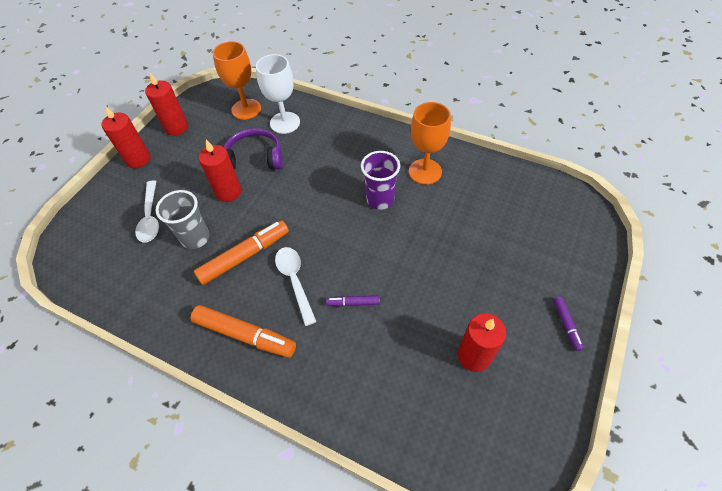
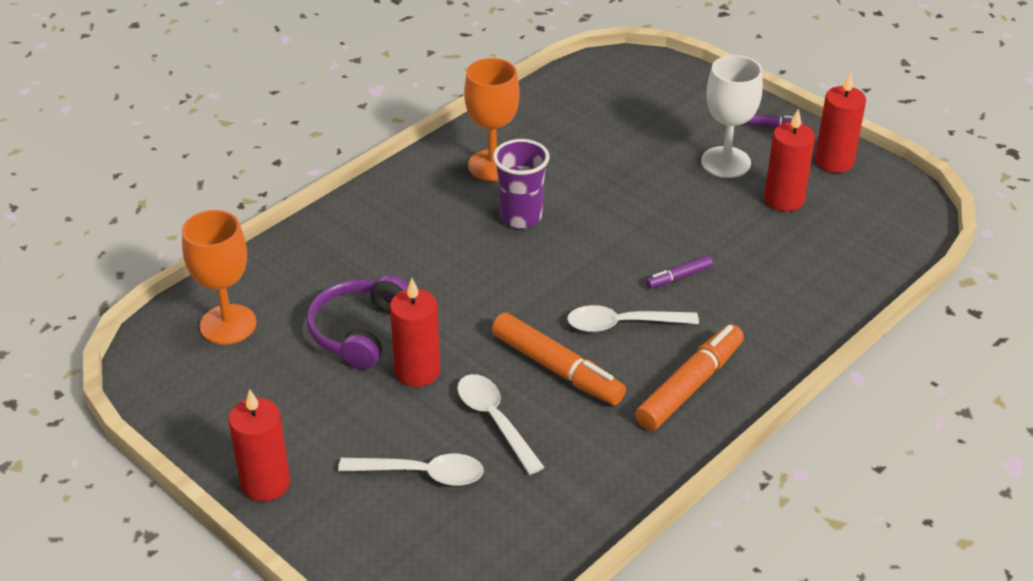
camera: 75 degrees left, 15 degrees down
(176, 127) = (212, 423): red candle -> red candle (834, 162)
(195, 238) = (495, 420): grey cup -> white spoon
(245, 256) = (557, 369): orange marker -> orange marker turned 150 degrees clockwise
(285, 123) = (297, 283): white goblet -> white goblet (725, 162)
(353, 303) = (679, 277): purple marker -> purple marker turned 45 degrees clockwise

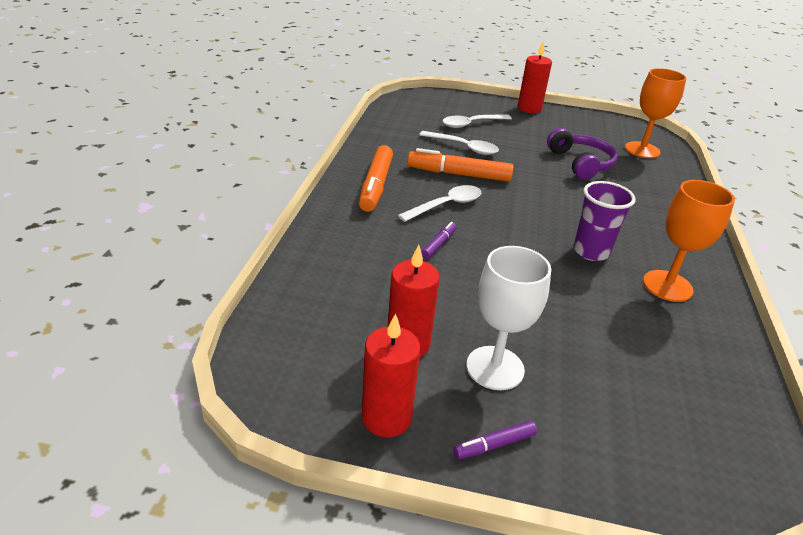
camera: 145 degrees right, 5 degrees down
(417, 371) = (527, 155): red candle -> none

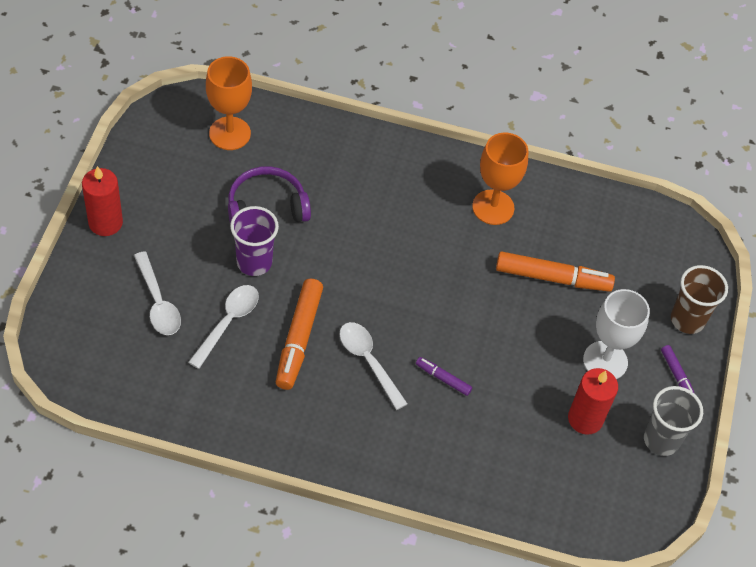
camera: 90 degrees left, 20 degrees up
(375, 186) = (329, 428): orange marker -> orange marker (552, 278)
(386, 417) = (661, 440): red candle -> grey cup
(591, 251) = (445, 250): purple cup -> purple cup (254, 262)
(595, 467) = (687, 320): none -> brown cup

